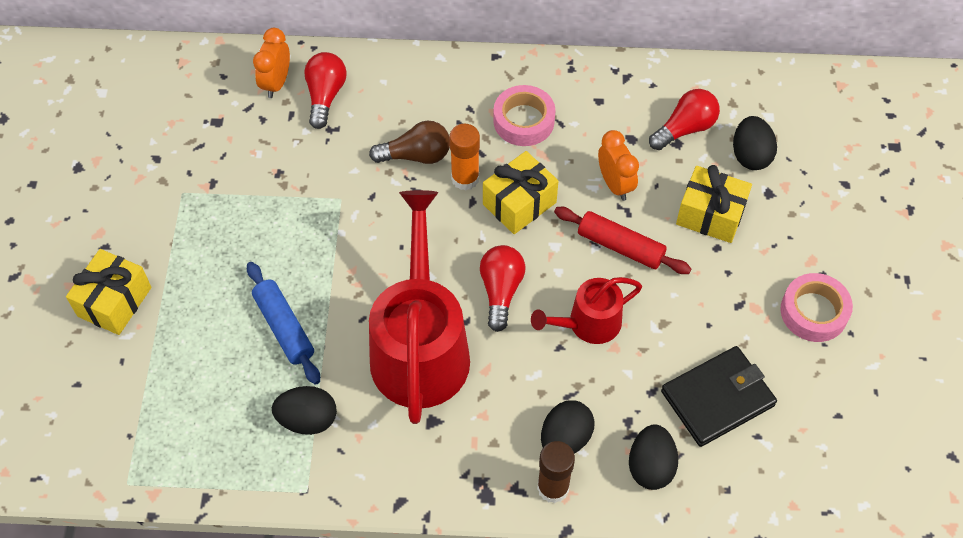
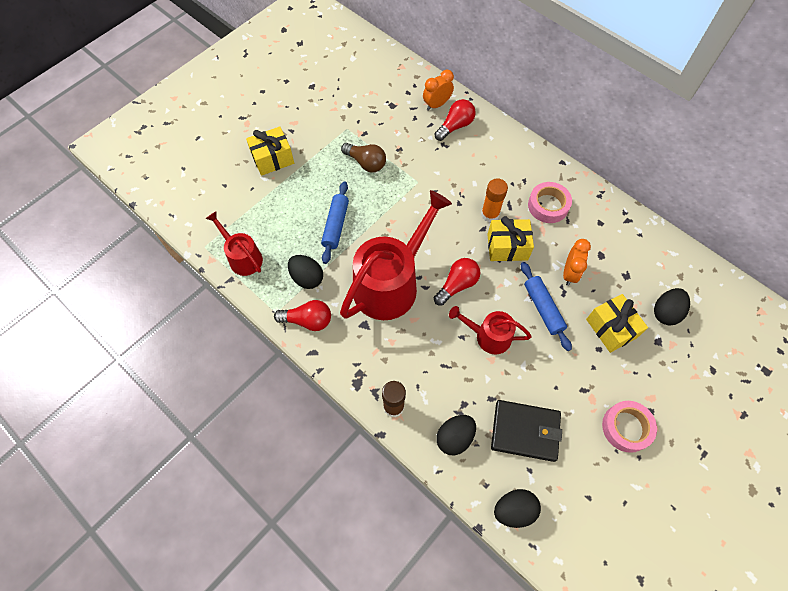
camera: 40 degrees right, 5 degrees up
(196, 458) = (243, 257): none -> red watering can
(416, 155) = (474, 185): brown light bulb -> brown light bulb (366, 163)
(565, 438) = (422, 386): black egg -> black egg (514, 510)
(620, 246) = (543, 308): red rolling pin -> blue rolling pin
(685, 128) = (638, 271): red light bulb -> red light bulb (308, 320)

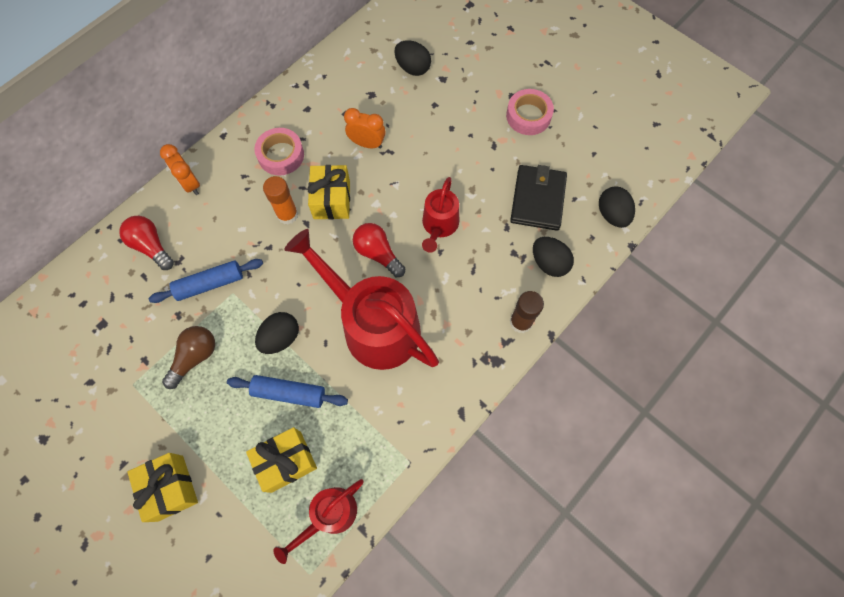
camera: 90 degrees left, 5 degrees up
(307, 278) = (363, 426): black egg -> black egg (280, 338)
(308, 320) = (421, 421): red light bulb -> none
(437, 105) = (111, 267): orange clock -> orange clock (190, 184)
(543, 308) = (407, 172): blue rolling pin -> blue rolling pin (210, 284)
(611, 328) = (429, 115): yellow gift -> yellow gift (286, 461)

